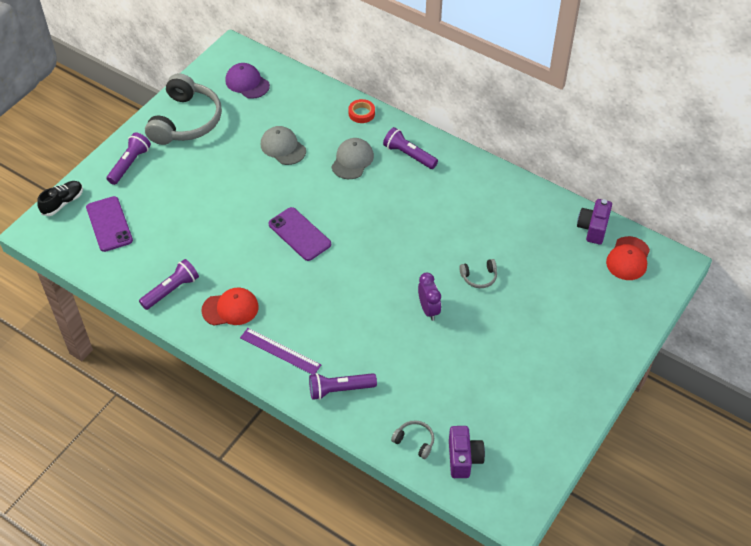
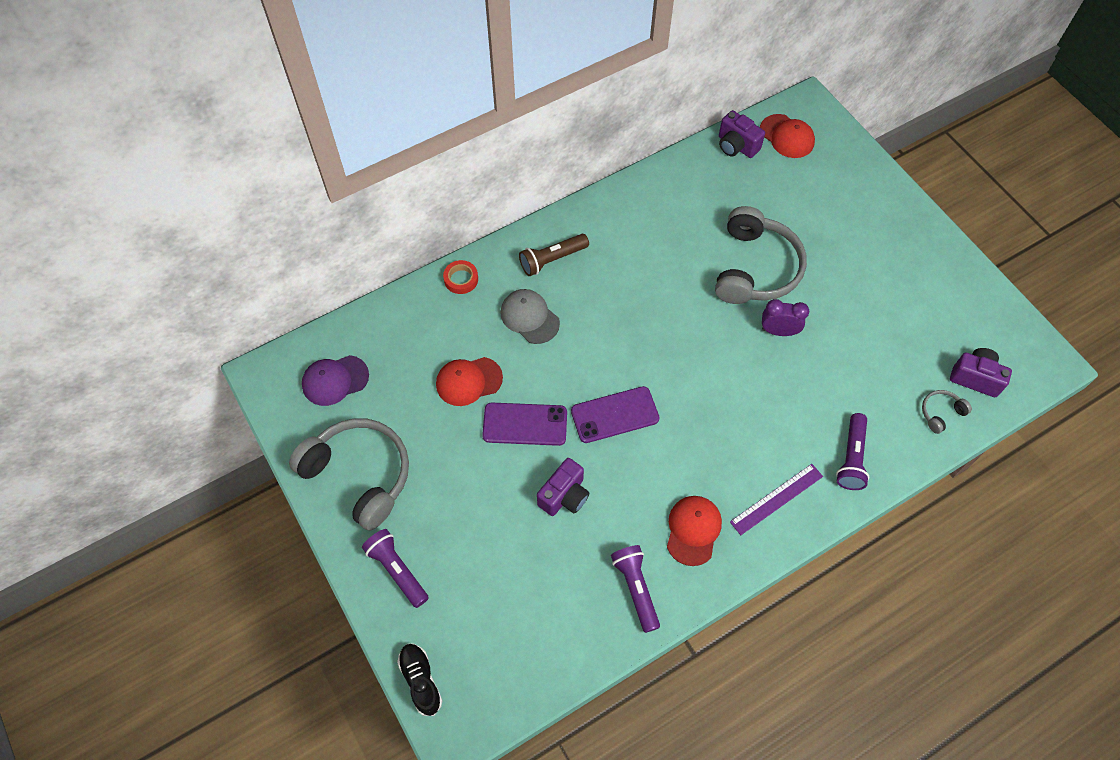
camera: 65 degrees left, 10 degrees up
(109, 224) = (490, 630): purple phone -> purple phone (525, 424)
(222, 228) = (564, 496): none -> purple camera
(283, 147) = (468, 381): grey cap -> red cap
(409, 155) = (552, 260): purple flashlight -> brown flashlight
(479, 277) = (755, 268): grey headphones -> grey headphones, size x2.36

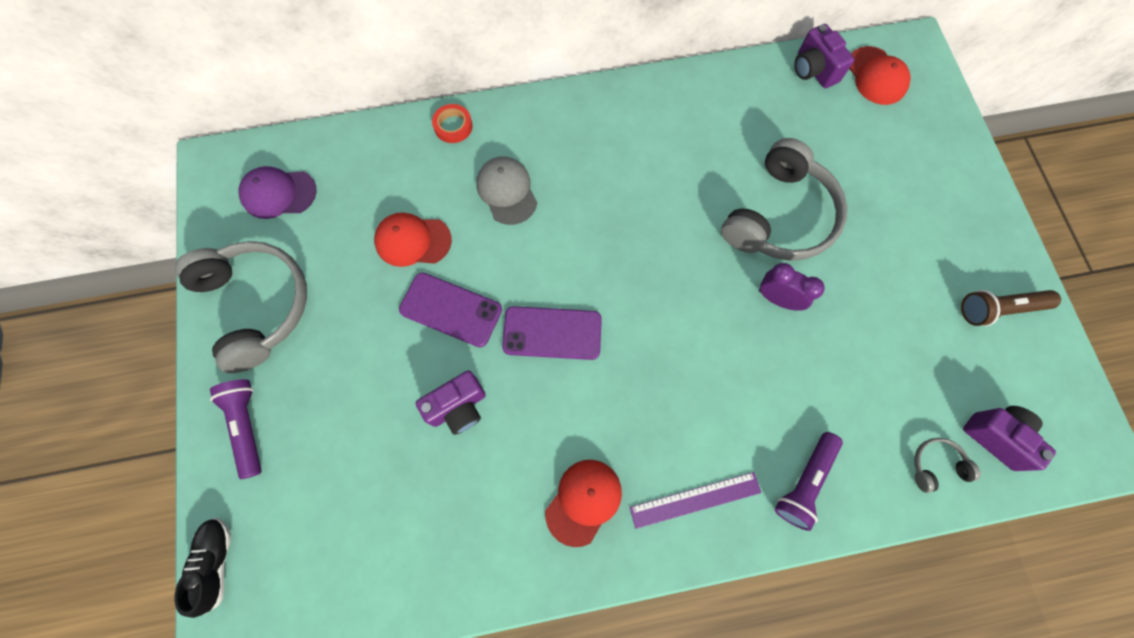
camera: 20 degrees right, 10 degrees up
(552, 260) = (557, 135): brown flashlight -> brown flashlight (998, 309)
(635, 588) = (490, 547): purple flashlight -> none

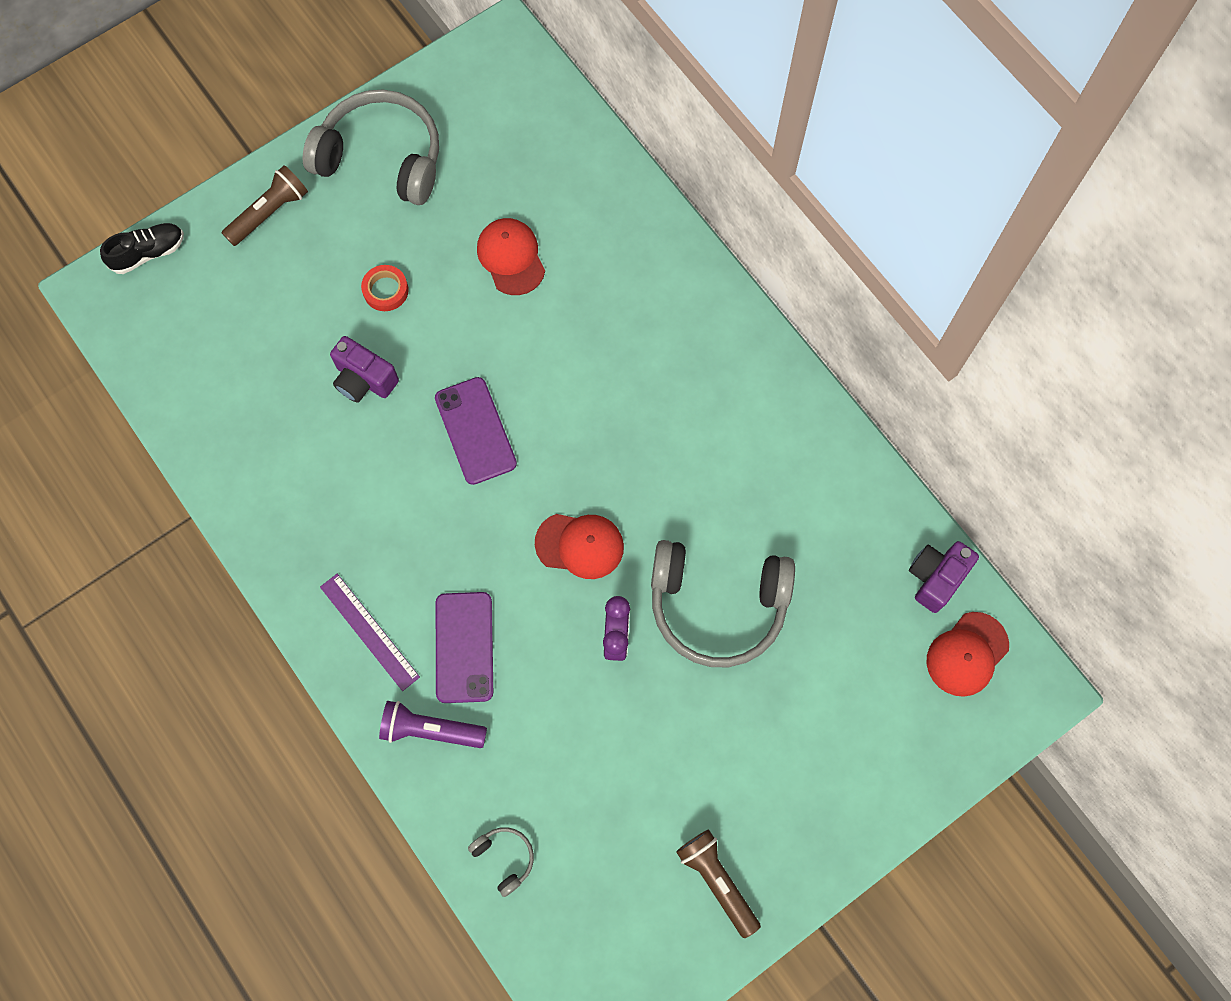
camera: 65 degrees right, 0 degrees up
(247, 426) = (269, 213): purple flashlight -> brown flashlight
(257, 305) = (382, 157): grey headphones -> grey headphones turned 105 degrees counterclockwise
(278, 193) = (502, 112): purple cap -> none
(451, 310) = (456, 327): purple phone -> purple phone (464, 647)
(453, 126) = (658, 231): red tape -> red tape (385, 290)
(507, 191) = (609, 318): grey cap -> none
(584, 501) = (325, 530): red cap -> red cap (580, 545)
(996, 436) = (564, 914): purple camera -> none

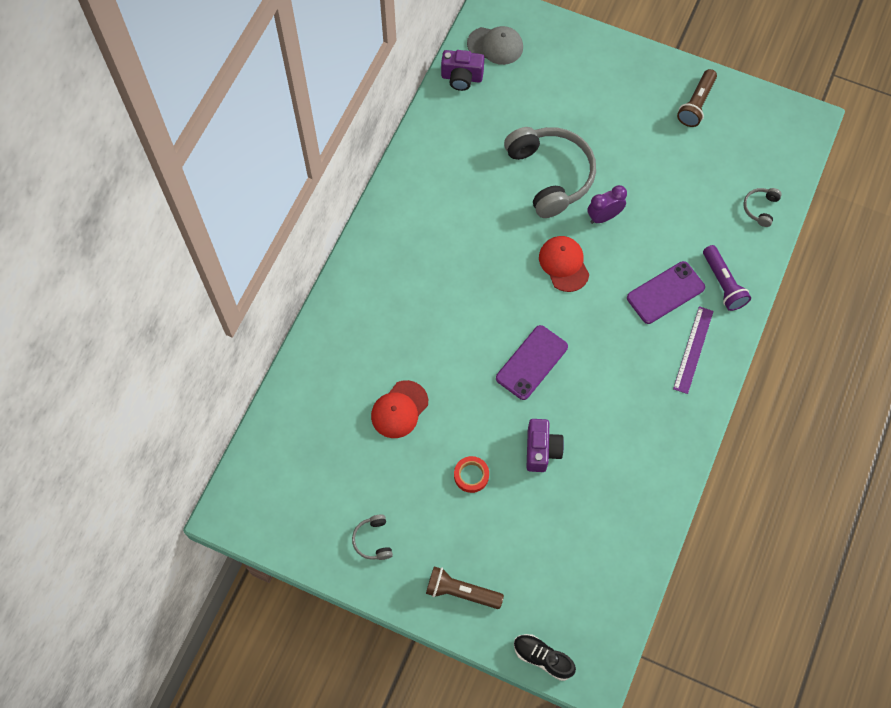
camera: 120 degrees left, 5 degrees down
(382, 157) = (373, 540): grey headphones -> grey headphones, size x0.42
(967, 654) = (495, 46): red cap -> grey cap

